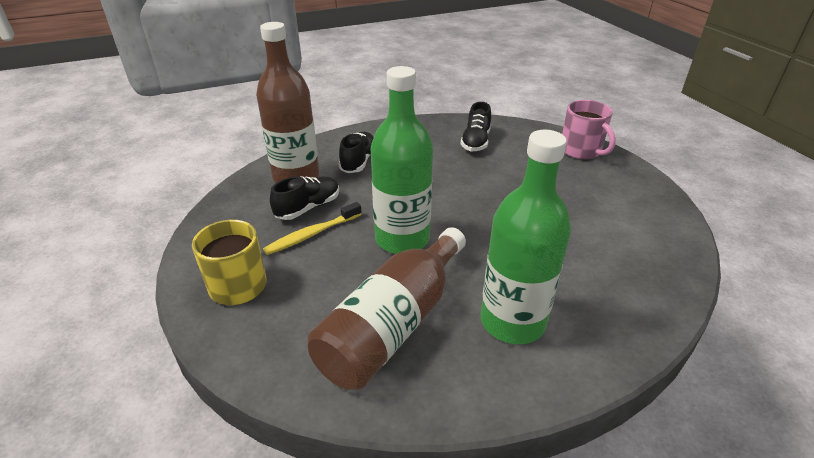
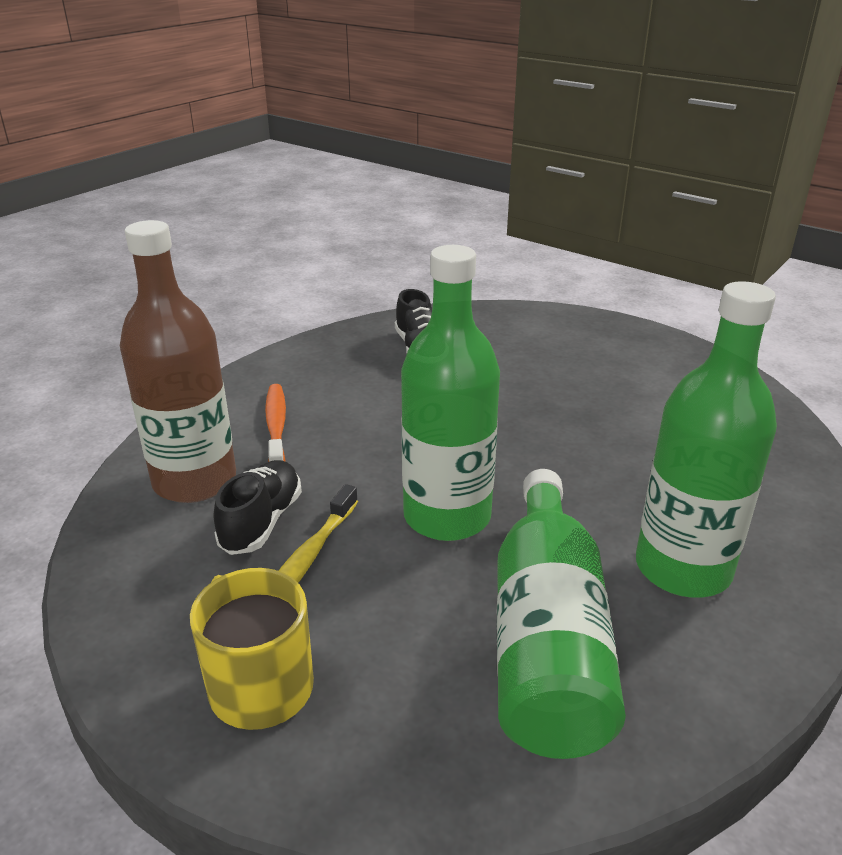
camera: 30 degrees left, 5 degrees down
(358, 161) = (276, 426): black shoe -> orange toothbrush
(393, 324) = (547, 639): brown bottle -> green bottle
(581, 151) = (560, 325): pink mug -> none

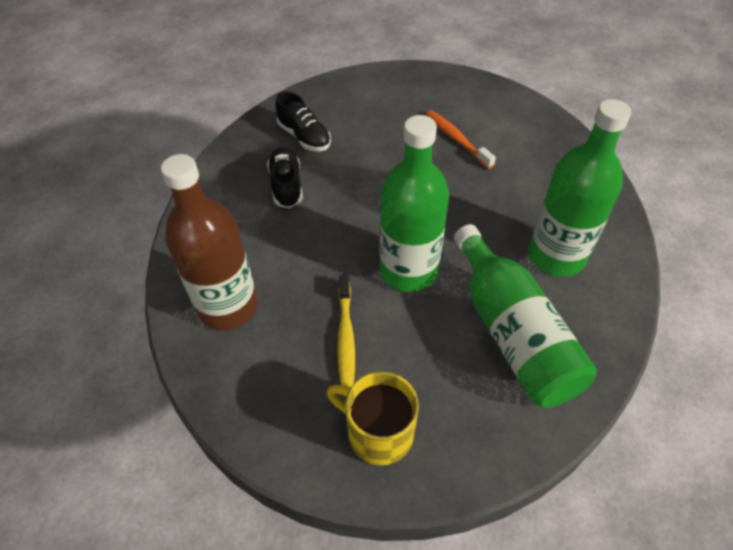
camera: 25 degrees left, 20 degrees up
(261, 522) = (297, 321): black shoe -> black shoe (286, 186)
(276, 426) = (251, 240): orange toothbrush -> orange toothbrush (456, 139)

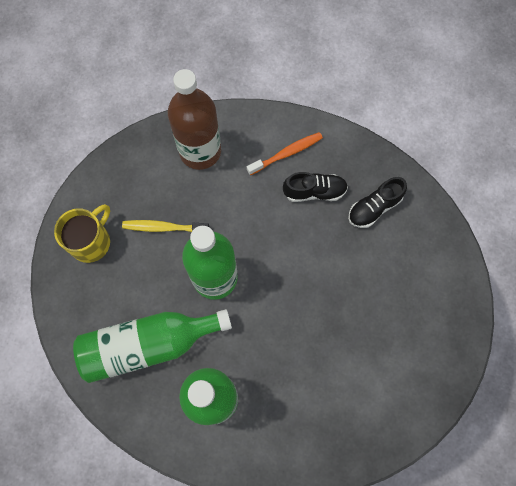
camera: 95 degrees right, 20 degrees up
(456, 139) = (363, 344): orange toothbrush -> orange toothbrush (287, 153)

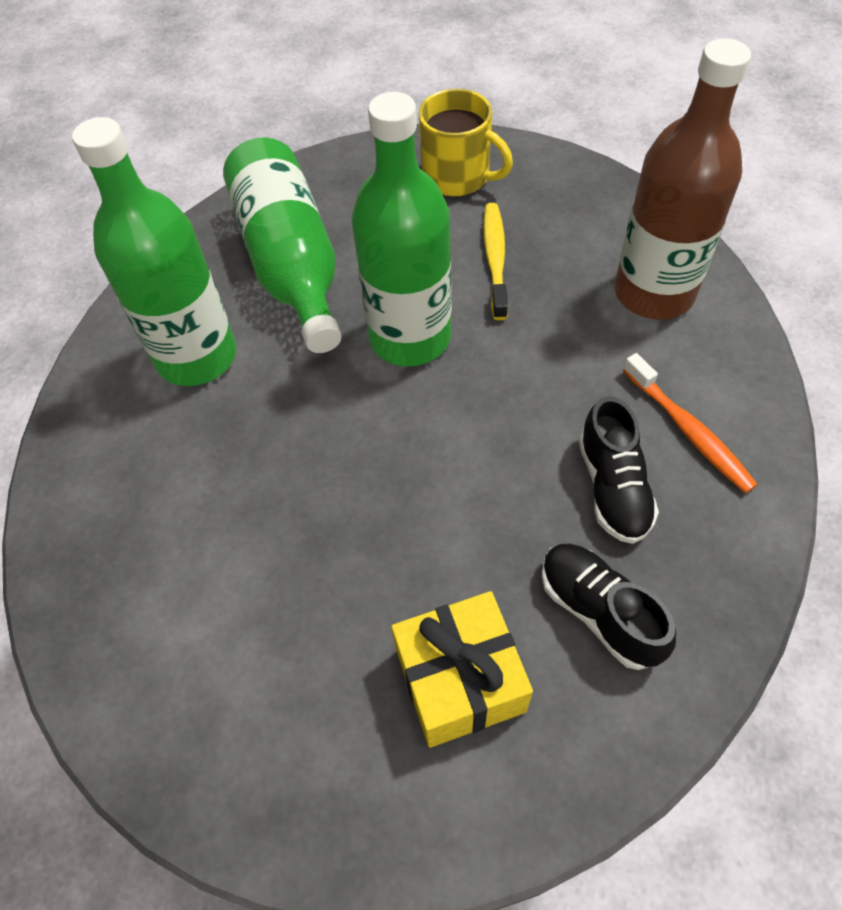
camera: 90 degrees right, 15 degrees down
(403, 268) = (460, 680): none -> yellow gift

